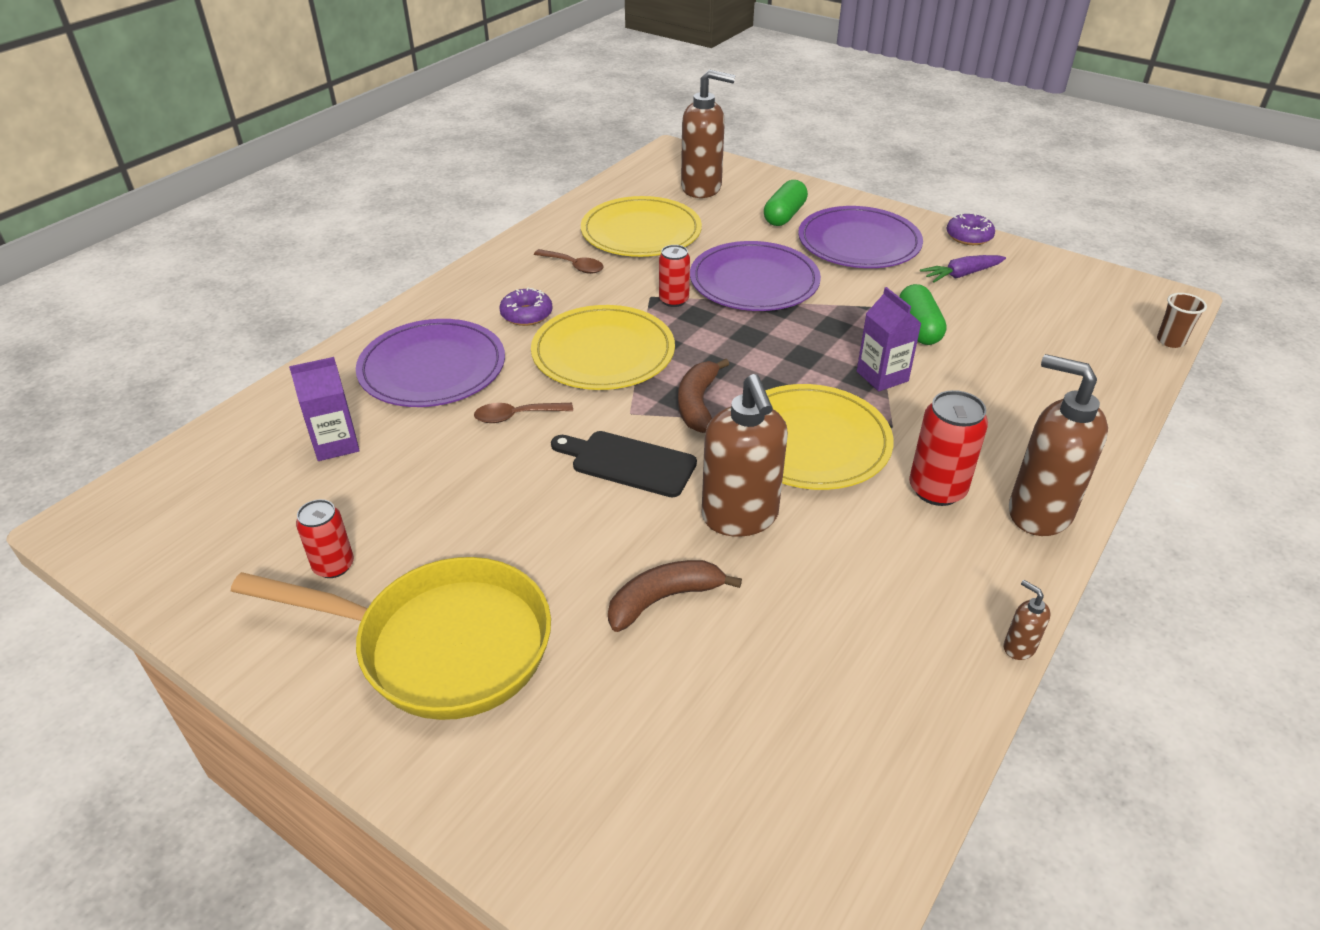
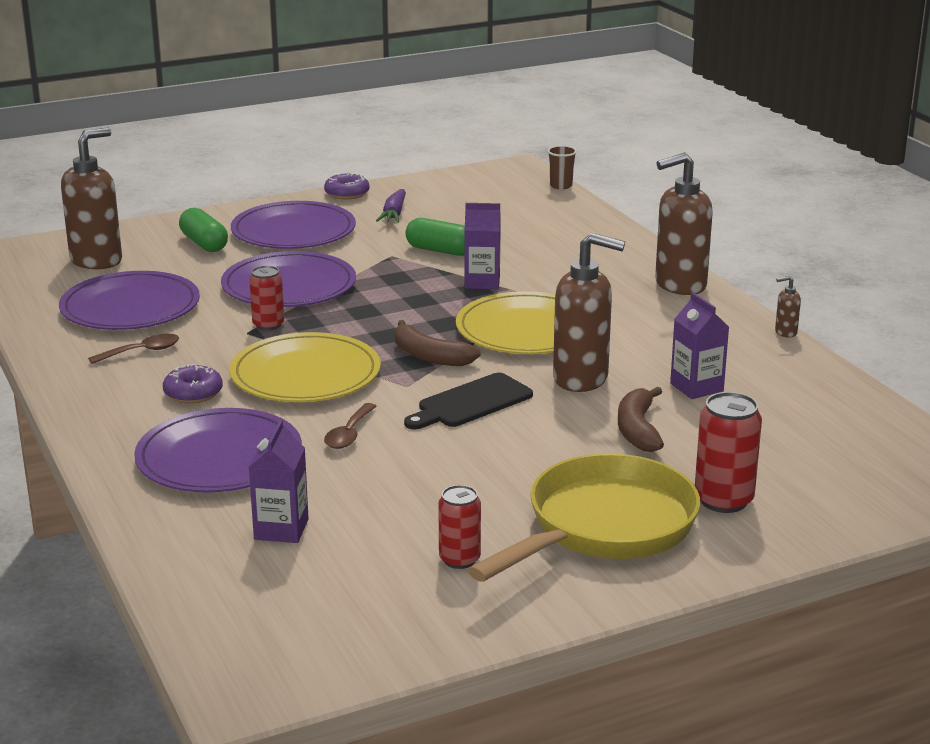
camera: 60 degrees left, 15 degrees down
(641, 232) = (130, 307): yellow plate -> purple plate
(800, 613) = (696, 387): none -> purple carton
(937, 489) = (625, 307): red can -> red can (723, 500)

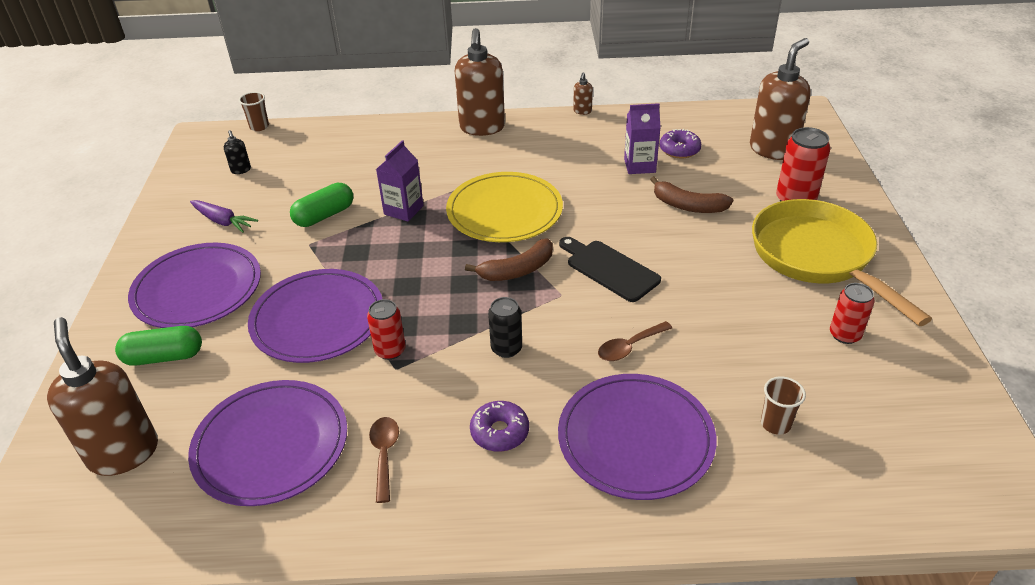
camera: 65 degrees left, 15 degrees up
(281, 529) = (775, 424): purple carton -> brown cup
(305, 374) = (506, 348): yellow plate -> black can
(347, 193) = (146, 237): purple donut -> purple donut (679, 150)
(349, 434) = (629, 347): brown spoon -> brown spoon turned 105 degrees clockwise
(471, 403) = (609, 269): black cutting board -> black cutting board turned 150 degrees clockwise
(479, 199) = (241, 170): none -> black soap dispenser
(581, 379) = (600, 208): brown soap dispenser -> brown soap dispenser (773, 149)

